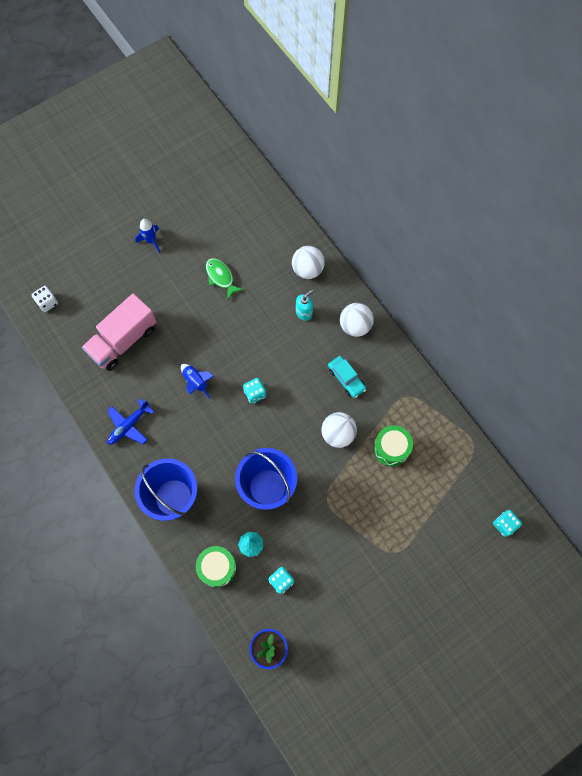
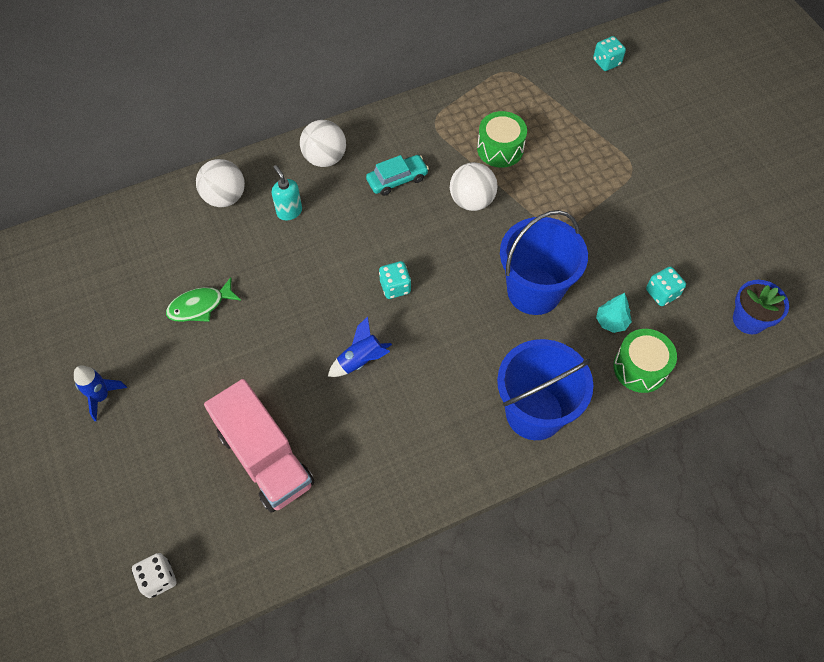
camera: 80 degrees left, 10 degrees down
(129, 425) = (411, 465): blue plane -> none

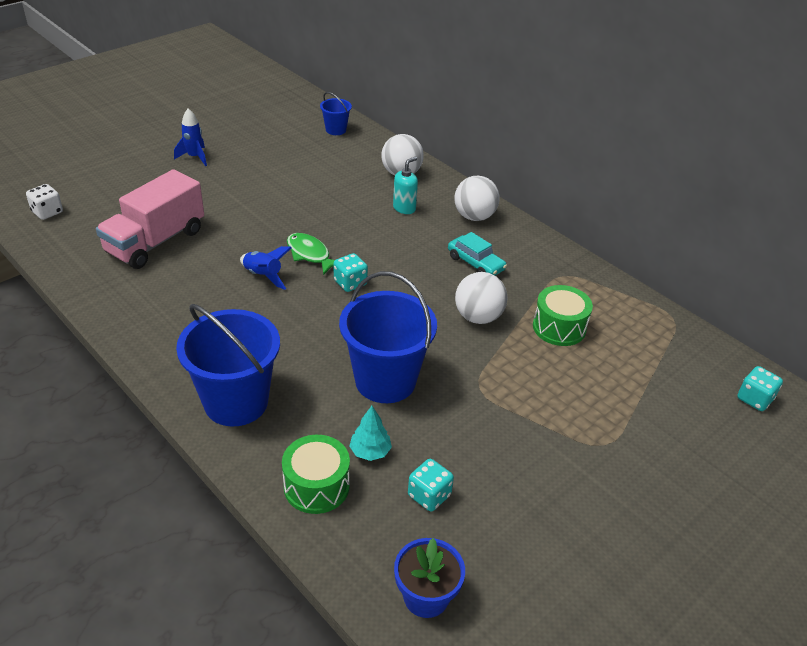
camera: 70 degrees right, 20 degrees down
(107, 237) = (336, 130): none -> blue bucket
(200, 306) = (289, 183): green fish -> green fish (310, 254)

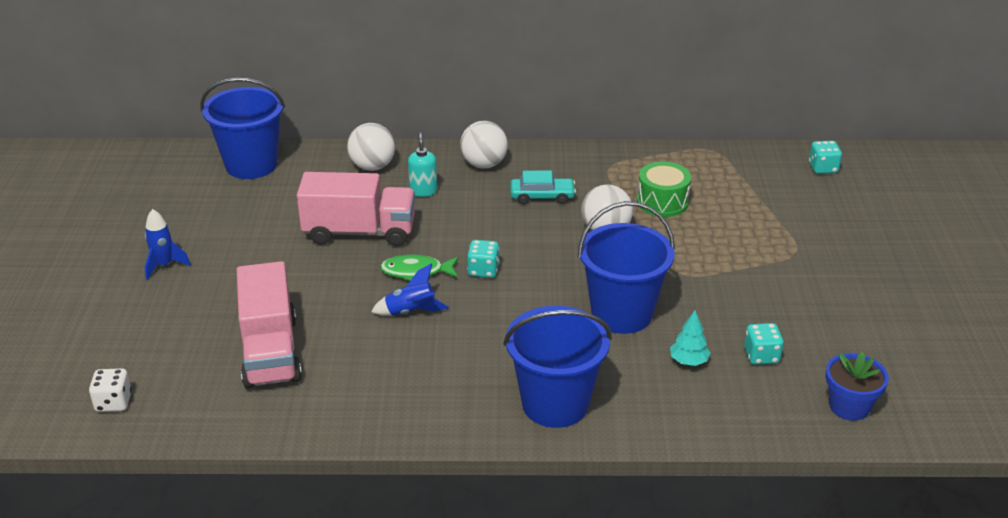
camera: 45 degrees left, 5 degrees down
(316, 486) = (695, 406): green drum -> none
(322, 208) = (359, 232): none -> pink truck
(336, 130) = (251, 164): blue bucket -> blue bucket, size x2.07

